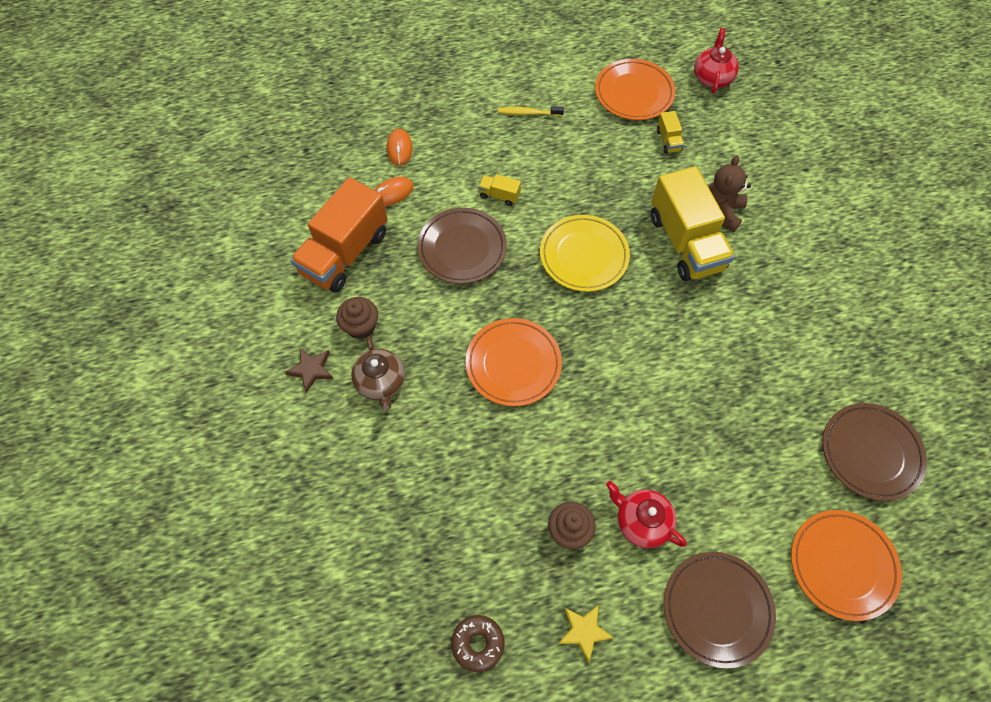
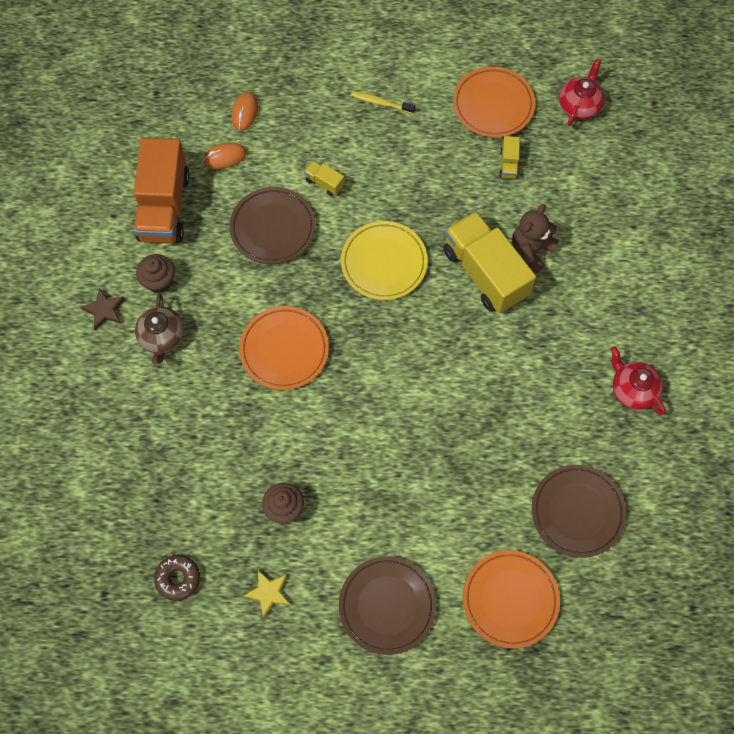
camera: 15 degrees right, 5 degrees up
(345, 253) = (164, 206): orange truck -> orange truck turned 45 degrees counterclockwise
(641, 521) = (349, 517): red teapot -> red teapot (632, 390)
(685, 242) = (485, 273): yellow truck -> yellow truck turned 150 degrees clockwise

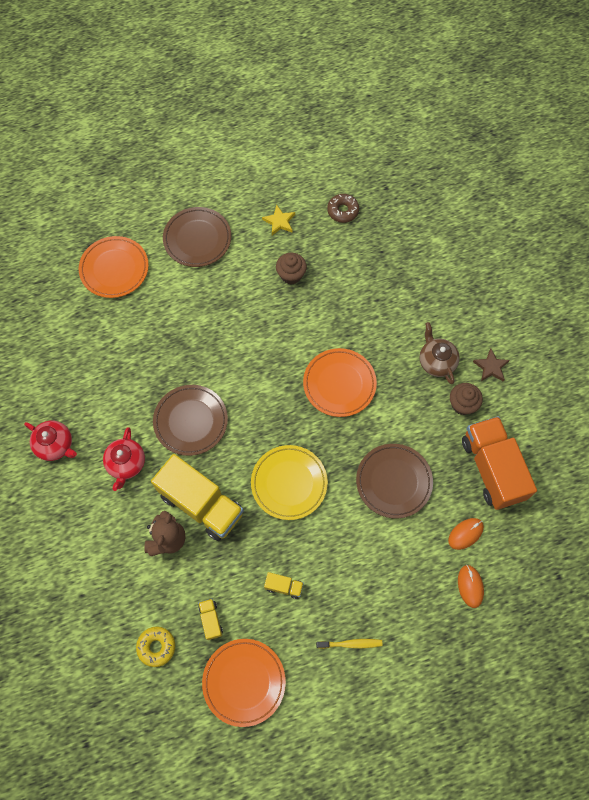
camera: 160 degrees right, 0 degrees up
(324, 183) = (368, 540): yellow truck -> yellow truck (284, 586)
(568, 158) = (156, 647): none -> yellow donut
(577, 512) = (80, 340): brown plate -> brown plate (191, 421)
(579, 105) = (160, 713): red teapot -> red teapot (126, 464)

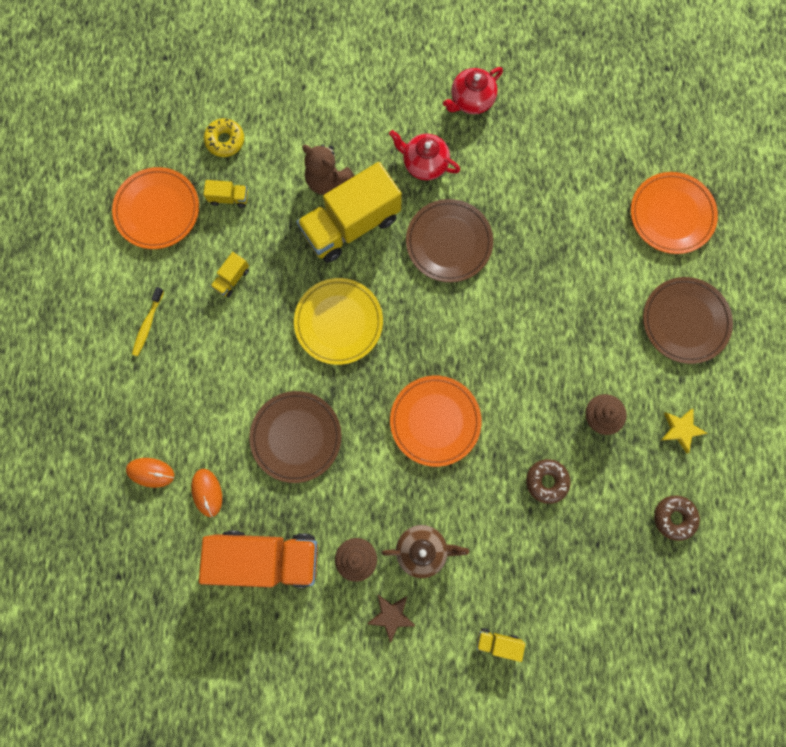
camera: 110 degrees right, 10 degrees up
(352, 295) = (546, 481): none -> brown donut
(475, 293) = (498, 642): none -> yellow truck

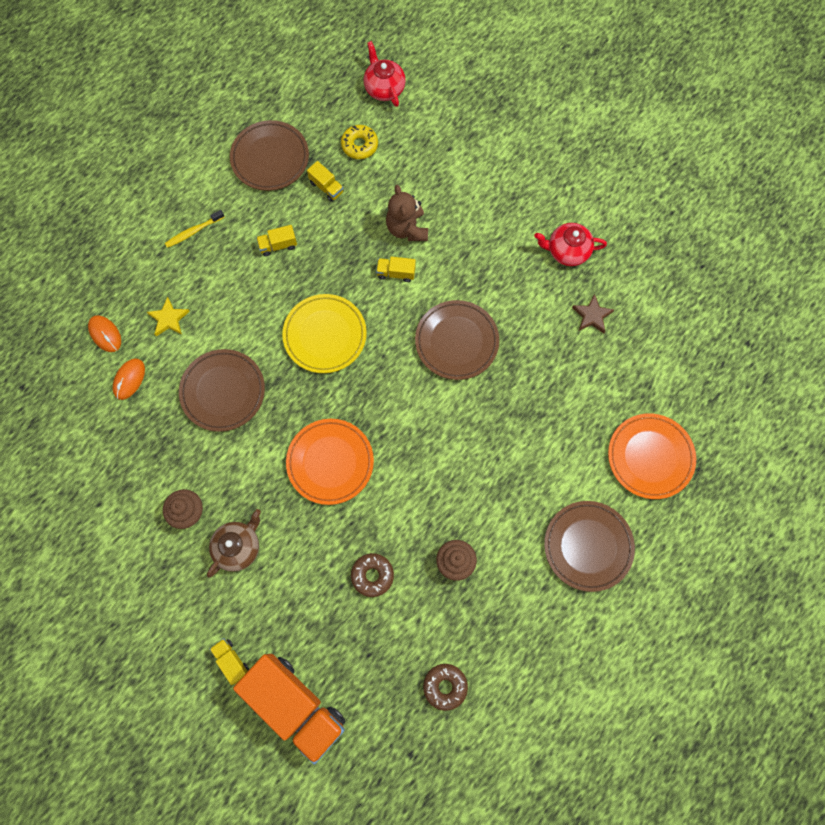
camera: 40 degrees right, 5 degrees down
(157, 210) = (270, 158): orange plate -> brown plate
(267, 557) = (128, 458): orange truck -> orange truck (295, 705)
(351, 225) = (396, 273): yellow truck -> yellow truck, size x0.41
(391, 615) = (175, 574): brown star -> brown star (592, 315)
(422, 550) = (238, 546): brown teapot -> brown teapot turned 90 degrees counterclockwise
(424, 163) = (489, 270): red teapot -> red teapot (384, 88)
(681, 430) = (510, 625): yellow star -> yellow star (169, 319)

